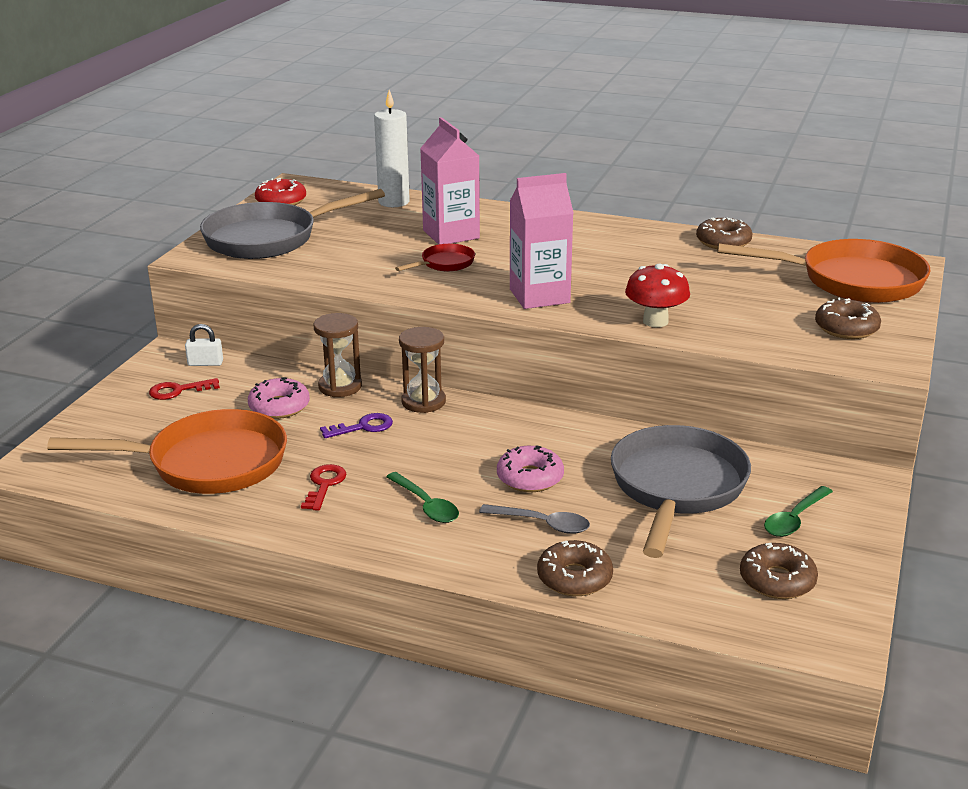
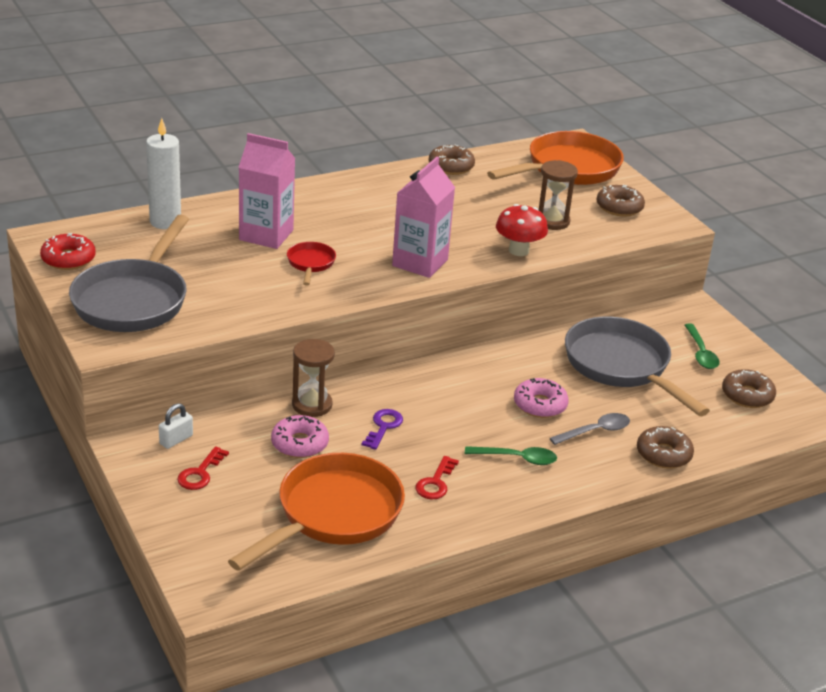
camera: 50 degrees left, 5 degrees up
(324, 485) = (435, 482): red key -> red key turned 120 degrees counterclockwise
(423, 402) = (387, 386): brown hourglass -> brown hourglass (552, 221)

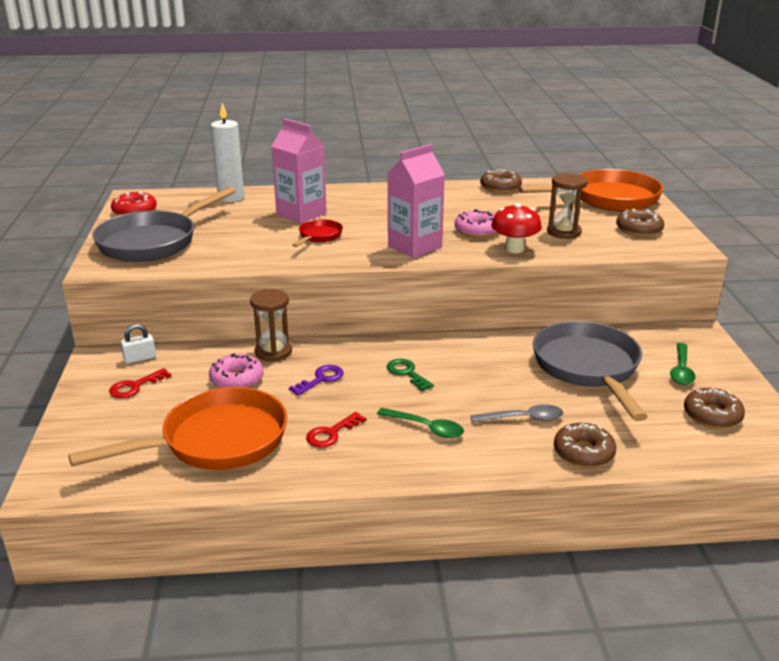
camera: 25 degrees right, 5 degrees down
(461, 404) = (407, 373): none -> green key
(540, 405) = (482, 387): pink donut -> pink donut (477, 231)

